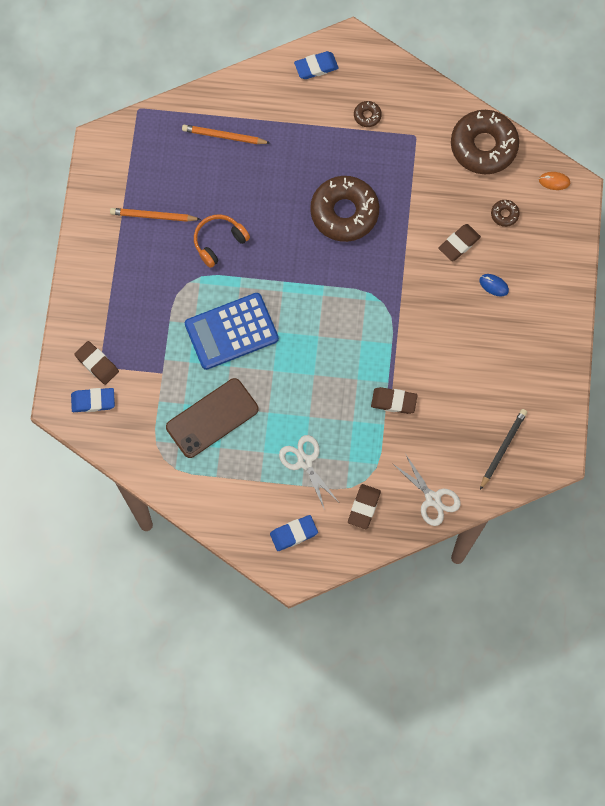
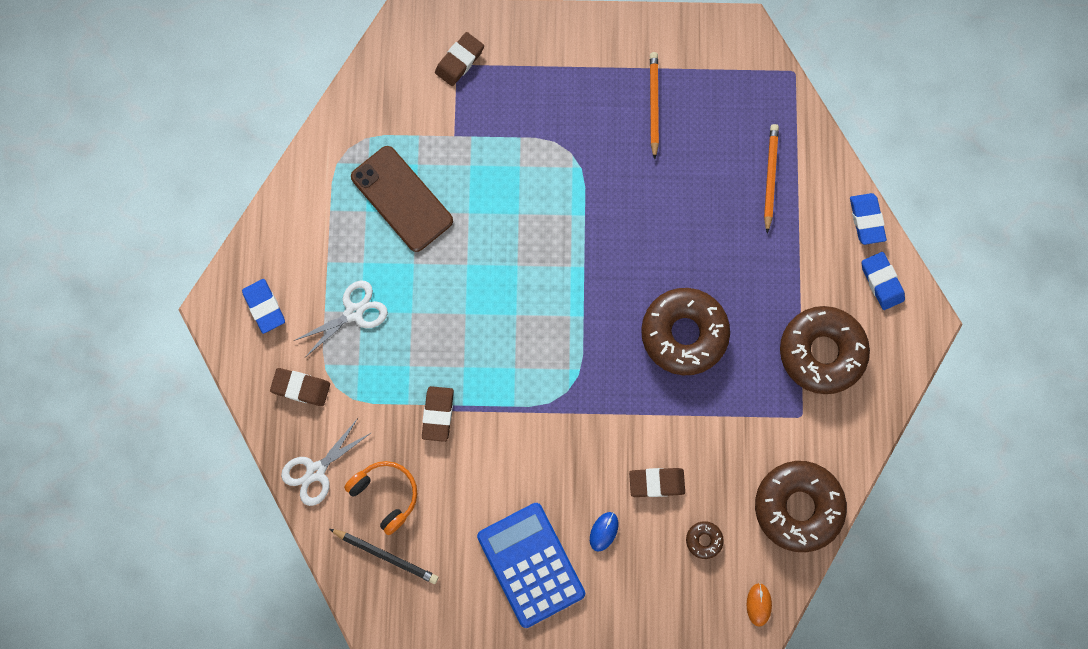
camera: 85 degrees right, 5 degrees up
(93, 401) = (413, 62): blue eraser -> blue eraser (866, 220)
(219, 242) = (628, 184): orange headphones -> orange headphones (386, 494)
(231, 331) = (513, 211): blue calculator -> blue calculator (531, 564)
(367, 116) = (821, 352): brown donut -> brown donut, size x2.43
(459, 244) = (656, 483): brown eraser -> brown eraser turned 45 degrees counterclockwise

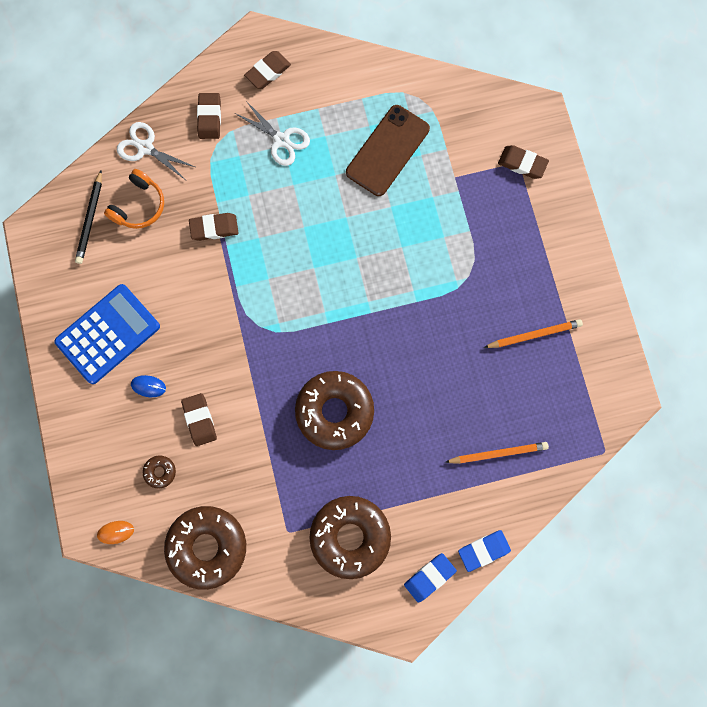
camera: 75 degrees right, 0 degrees up
(264, 307) = (268, 72): blue eraser -> brown eraser

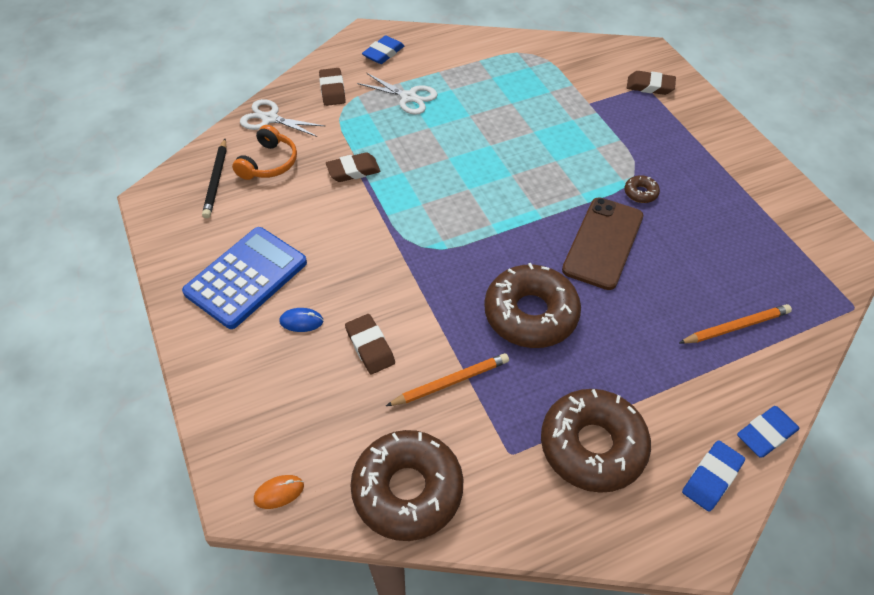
camera: 10 degrees left, 25 degrees down
(160, 472) = (329, 410): brown donut -> brown donut (640, 193)
(268, 72) = (383, 53): brown eraser -> blue eraser
(387, 150) = (516, 92): brown phone -> brown phone (603, 243)
(534, 335) = (724, 213): orange pencil -> orange pencil (451, 382)

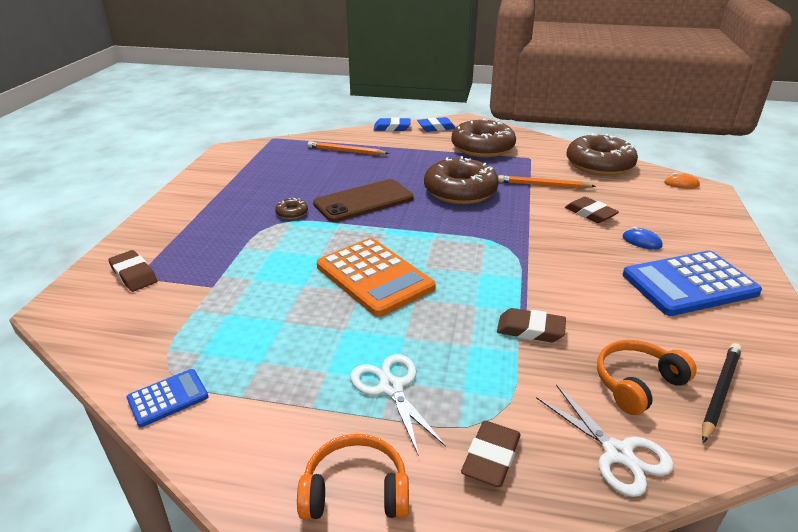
camera: 145 degrees left, 20 degrees down
(370, 346) = (590, 214): brown eraser -> brown eraser turned 45 degrees counterclockwise
(383, 53) = (355, 490): blue eraser -> orange headphones
(495, 161) = (374, 277): none -> orange calculator
(512, 44) = (168, 398): none -> blue calculator

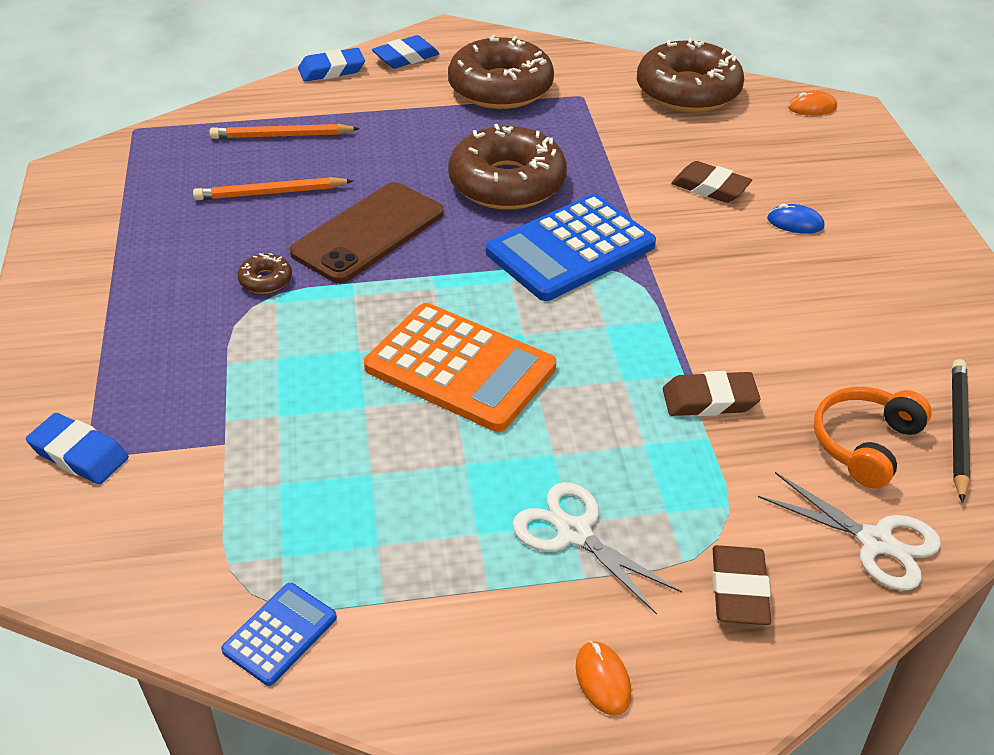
camera: 20 degrees left, 10 degrees up
(133, 275) = (79, 454): brown eraser -> blue eraser
(355, 490) = (603, 680): orange headphones -> orange mouse
(543, 185) = (624, 147): orange pencil -> orange pencil (270, 193)
(689, 284) = (876, 280): blue calculator -> blue calculator (570, 249)

